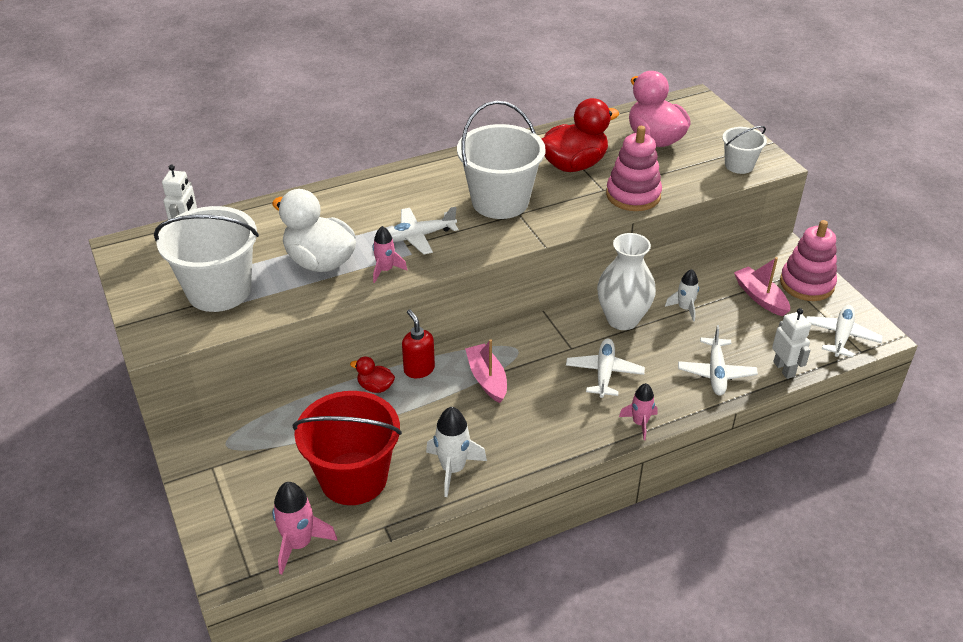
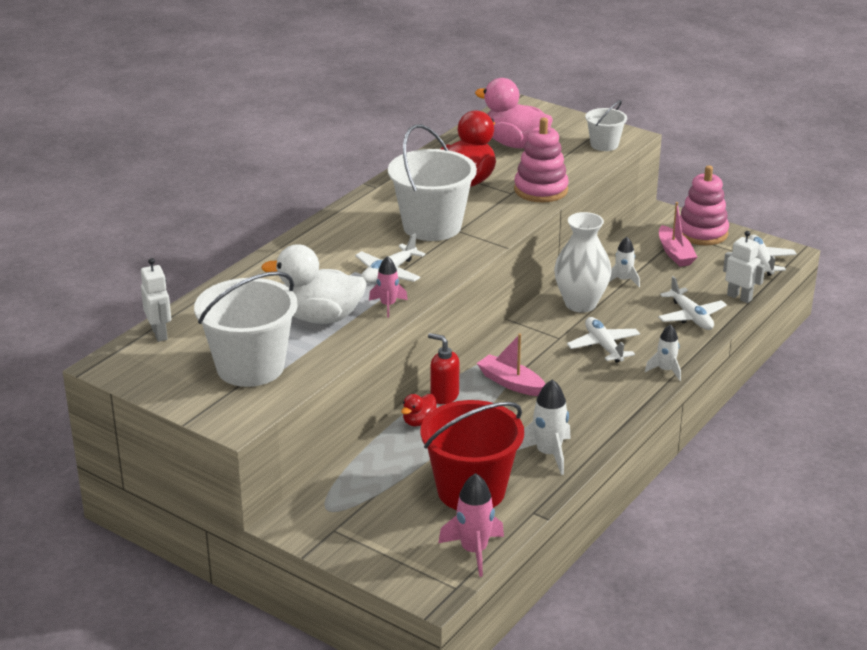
camera: 30 degrees left, 10 degrees down
(375, 387) = (419, 422): red duck -> red duck turned 45 degrees counterclockwise
(640, 423) = (665, 370): pink rocket -> white rocket
(760, 297) = (675, 253): pink boat -> pink boat turned 135 degrees counterclockwise

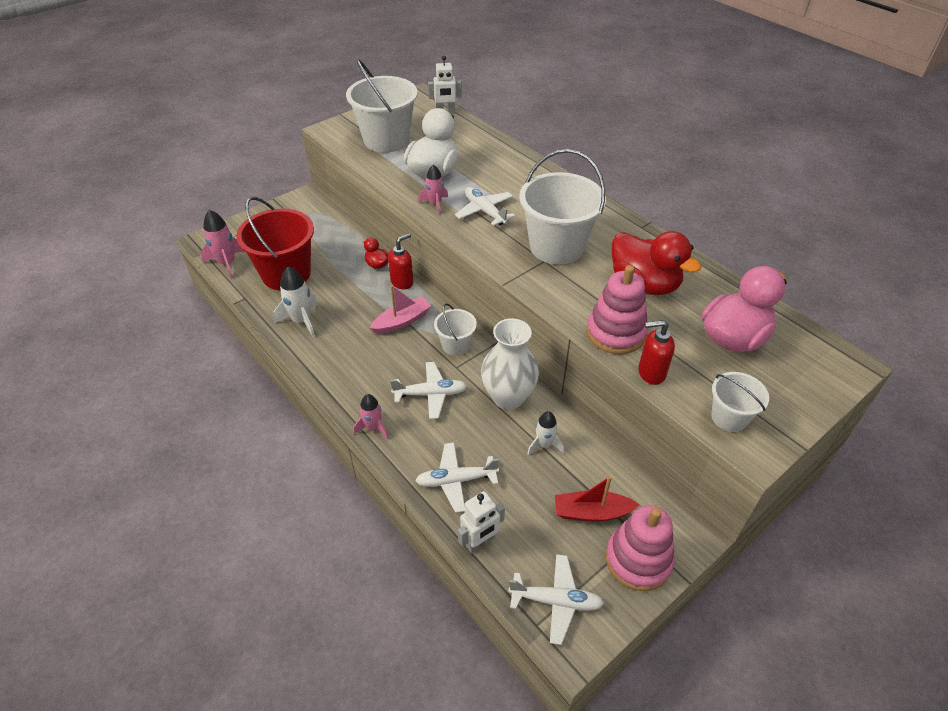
camera: 105 degrees right, 15 degrees up
(528, 343) = (456, 345): none -> white bucket
(578, 174) = (651, 373): none -> red soap dispenser
(665, 370) = (373, 428): white rocket -> pink rocket
(675, 253) = (591, 512): pink boat -> red boat

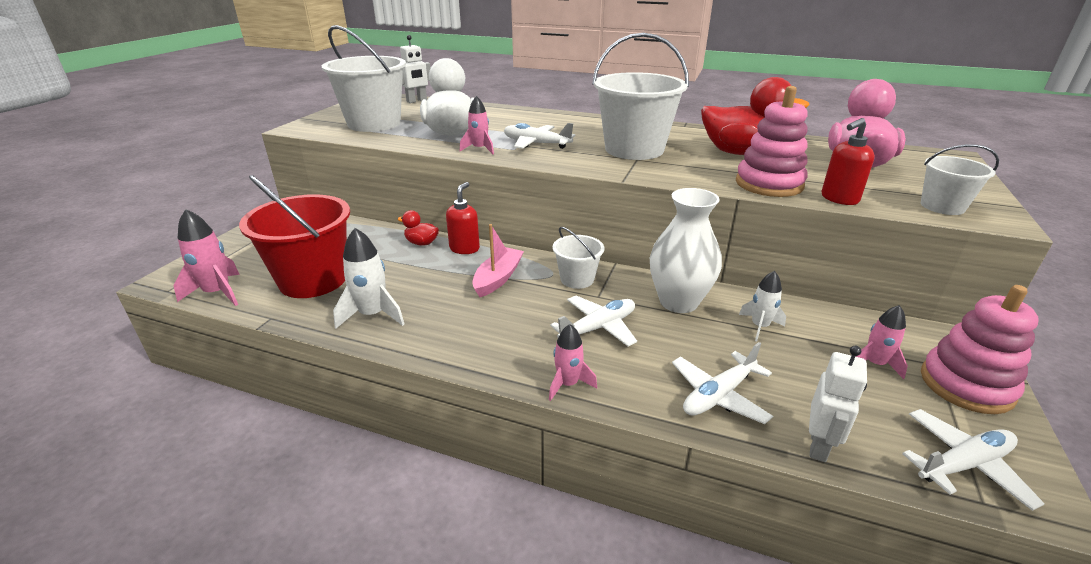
camera: 30 degrees left, 15 degrees down
(591, 512) = (874, 364): red boat -> pink rocket

